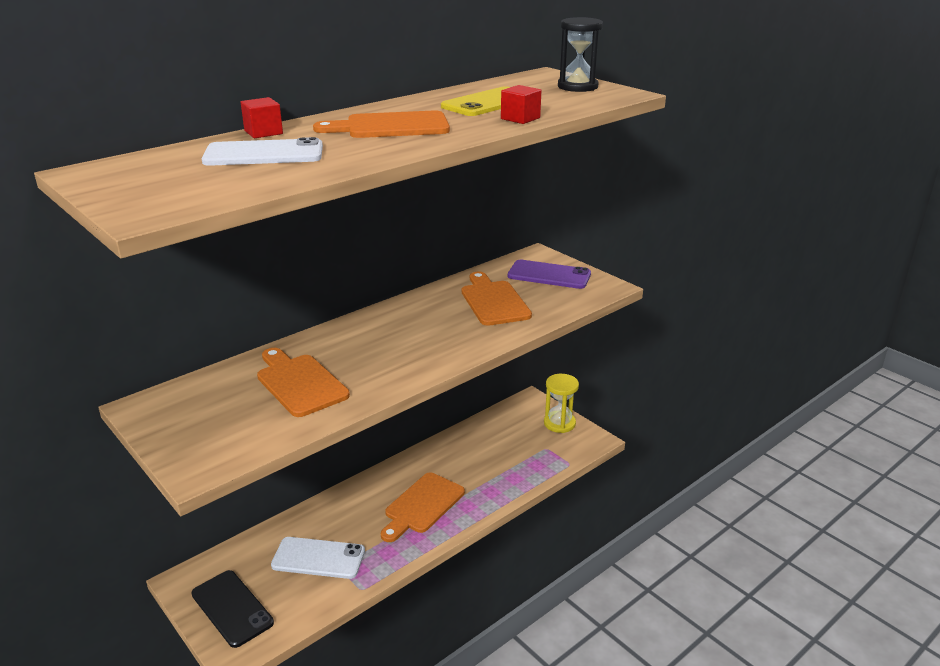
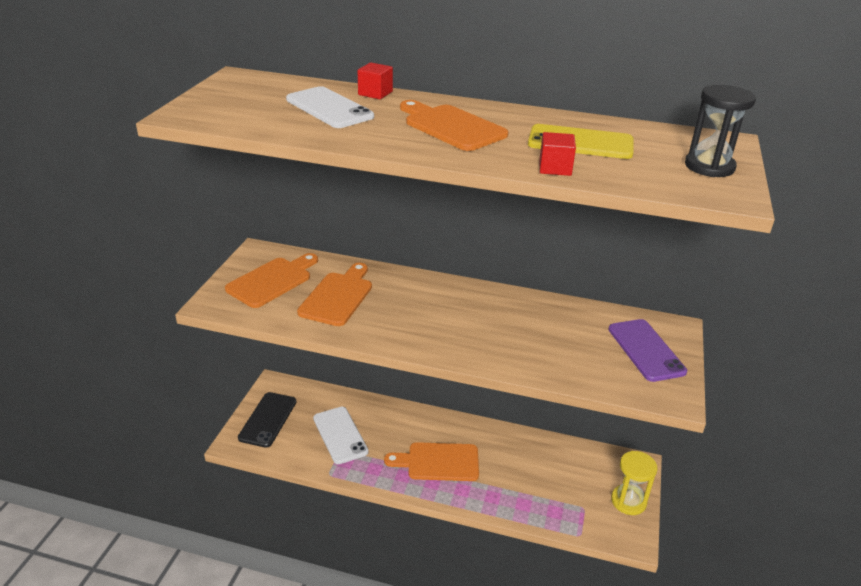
camera: 55 degrees right, 5 degrees up
(493, 301) = (556, 336): orange cutting board -> orange cutting board (272, 281)

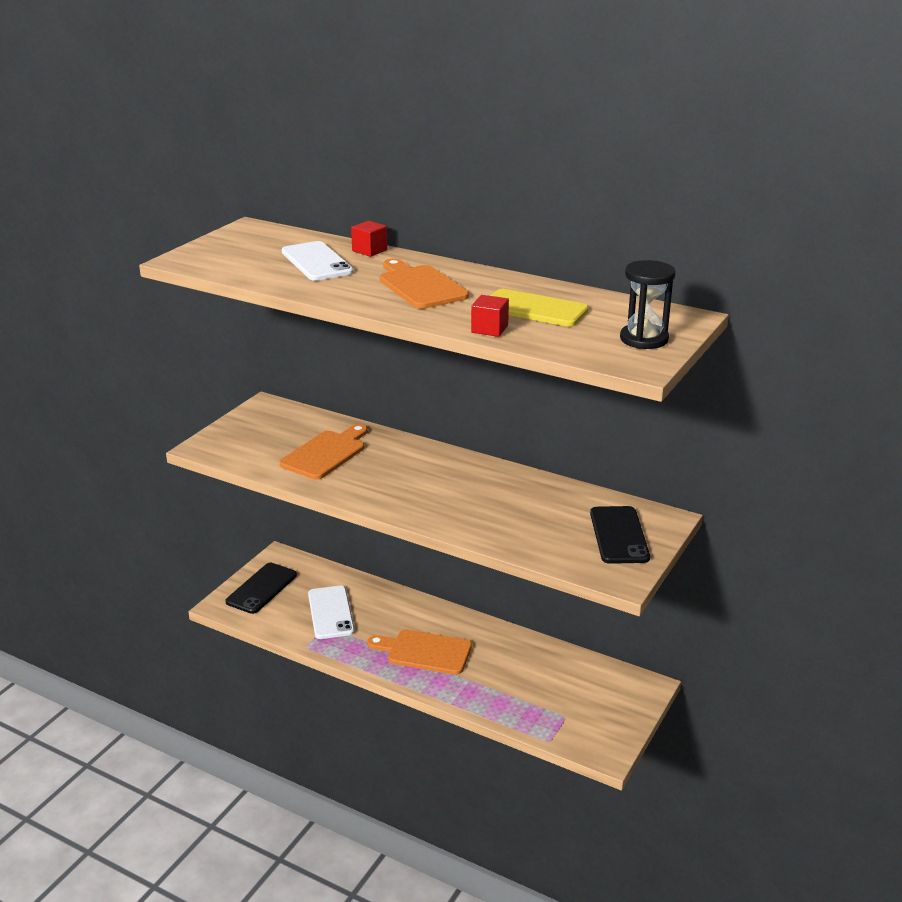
camera: 15 degrees right, 5 degrees down
(272, 281) = (268, 433): orange cutting board -> none
(628, 501) = (619, 718): yellow hourglass -> none
(646, 350) = (619, 535): purple phone -> black phone

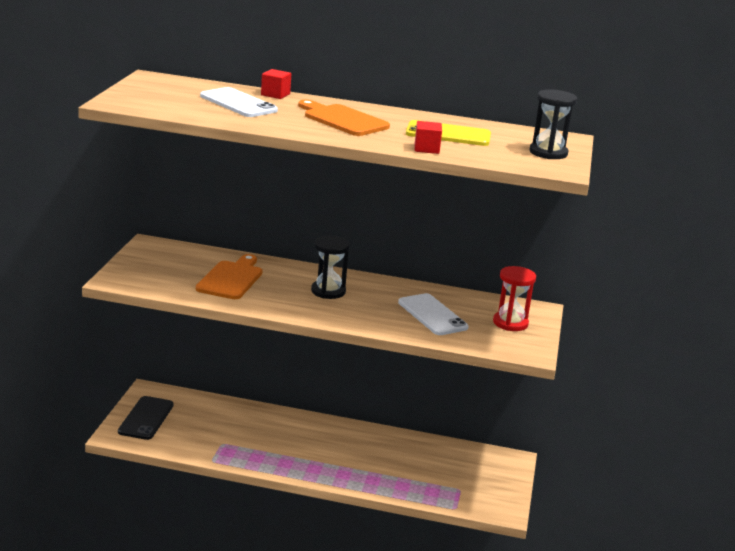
camera: 20 degrees left, 5 degrees down
(331, 612) = (220, 431): white phone -> white phone (432, 315)
(424, 476) = (328, 291): none -> black hourglass
(425, 652) = (319, 454): orange cutting board -> none
(619, 535) = (510, 323): black phone -> red hourglass

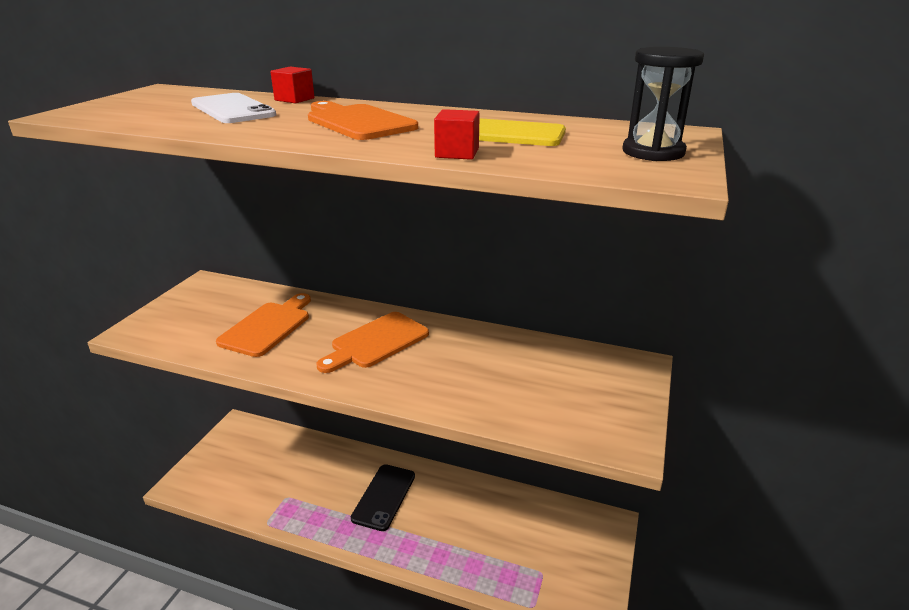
camera: 10 degrees right, 5 degrees up
(146, 418) = (220, 461): black phone -> black phone (384, 497)
(328, 291) = (376, 342): black hourglass -> orange cutting board
(432, 315) = (498, 377): white phone -> none
(510, 323) = (600, 389): red hourglass -> none

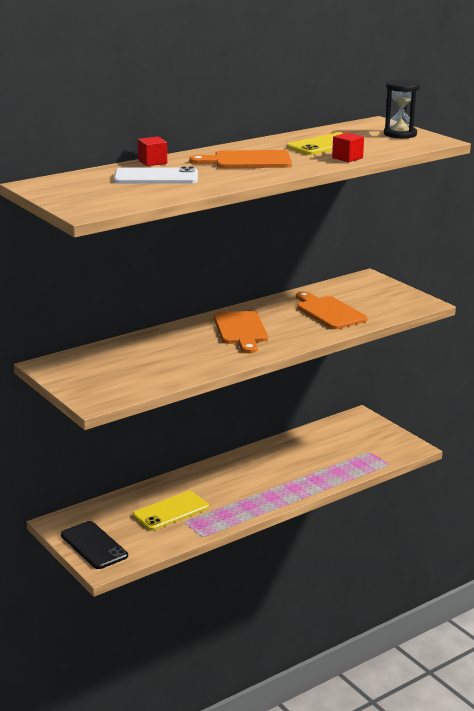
camera: 55 degrees left, 5 degrees down
(268, 326) = (165, 356): orange cutting board -> orange cutting board (329, 312)
(298, 479) = (171, 511): none -> yellow phone
(384, 497) = (237, 482): black phone -> black phone (94, 545)

